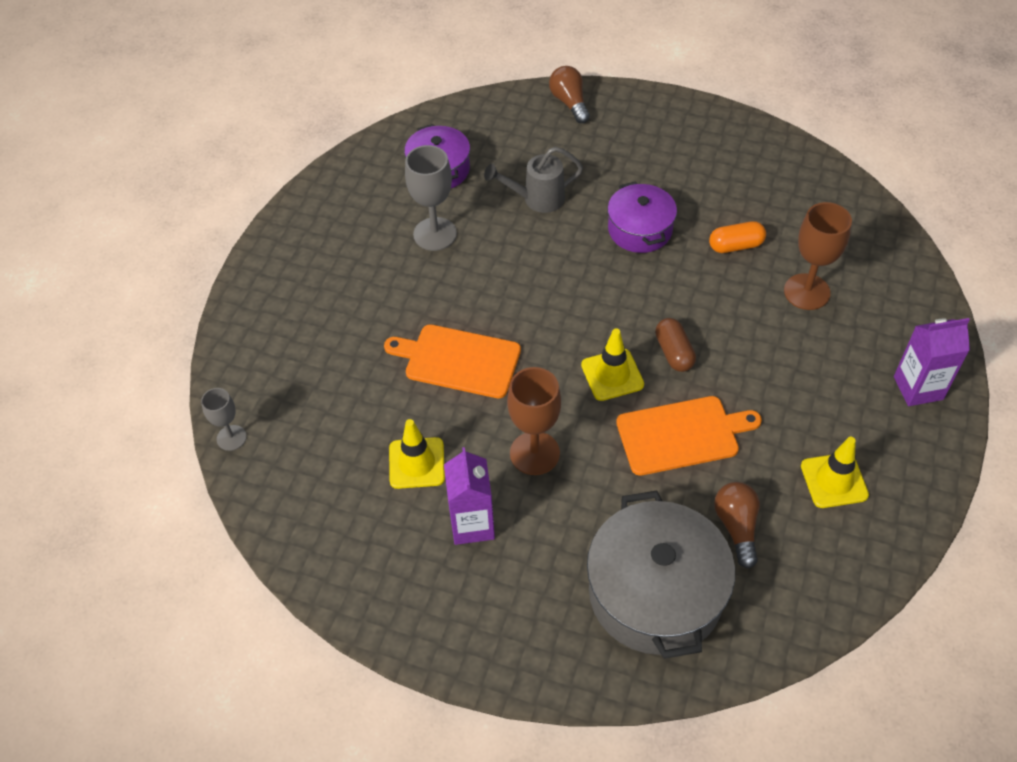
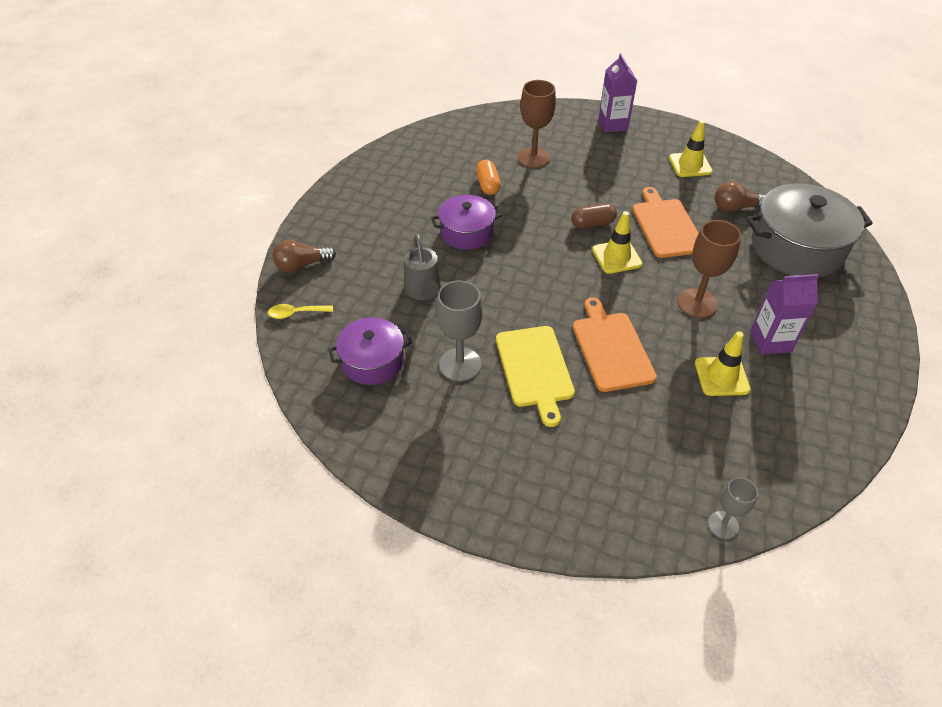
camera: 90 degrees left, 5 degrees down
(428, 294) = (535, 369): none -> yellow cutting board
(458, 361) = (611, 348): orange cutting board -> orange cutting board turned 150 degrees clockwise
(501, 109) = (296, 313): none -> yellow spoon

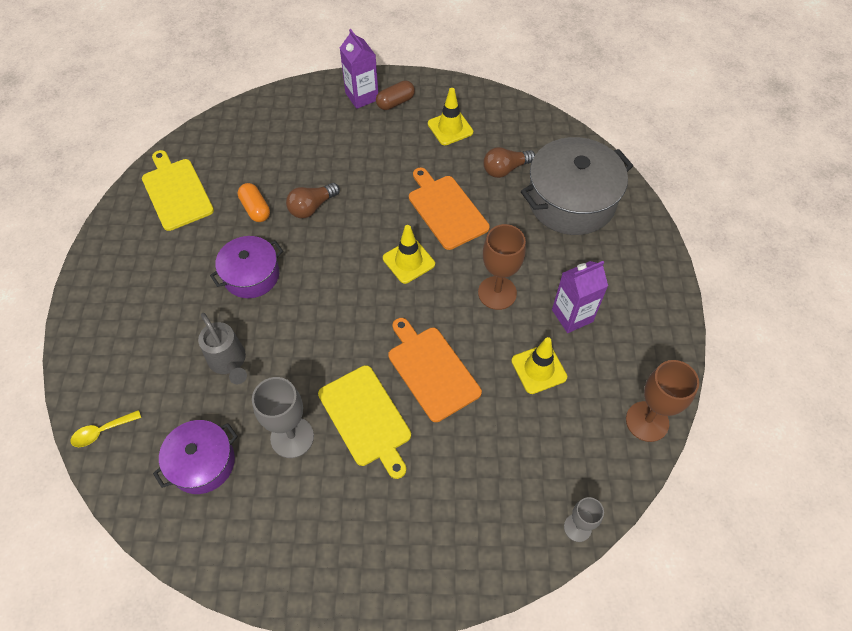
camera: 20 degrees left, 10 degrees up
(302, 265) = (88, 369): brown light bulb -> brown light bulb (312, 207)
(423, 157) = (176, 192): none -> yellow cutting board
(533, 158) = (293, 161): brown goblet -> brown goblet (647, 421)
(592, 224) = (375, 228): brown capsule -> brown capsule (395, 102)

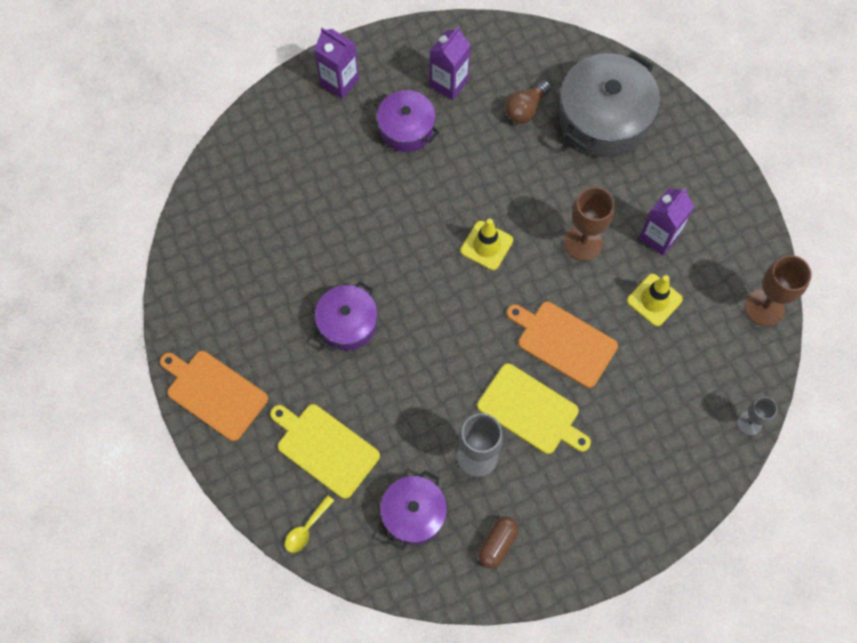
camera: 25 degrees left, 10 degrees up
(176, 192) = (217, 269): yellow cutting board -> yellow cutting board (325, 448)
(229, 362) = (380, 415): grey watering can -> none
(255, 209) = (308, 253): orange capsule -> none
(312, 207) = (362, 228): brown light bulb -> none
(395, 102) = (378, 75): brown capsule -> brown capsule (497, 544)
(395, 148) = (406, 128): none -> purple pot
(446, 210) = (492, 177): orange cutting board -> orange cutting board (214, 393)
(450, 128) = (449, 83): yellow traffic cone -> purple carton

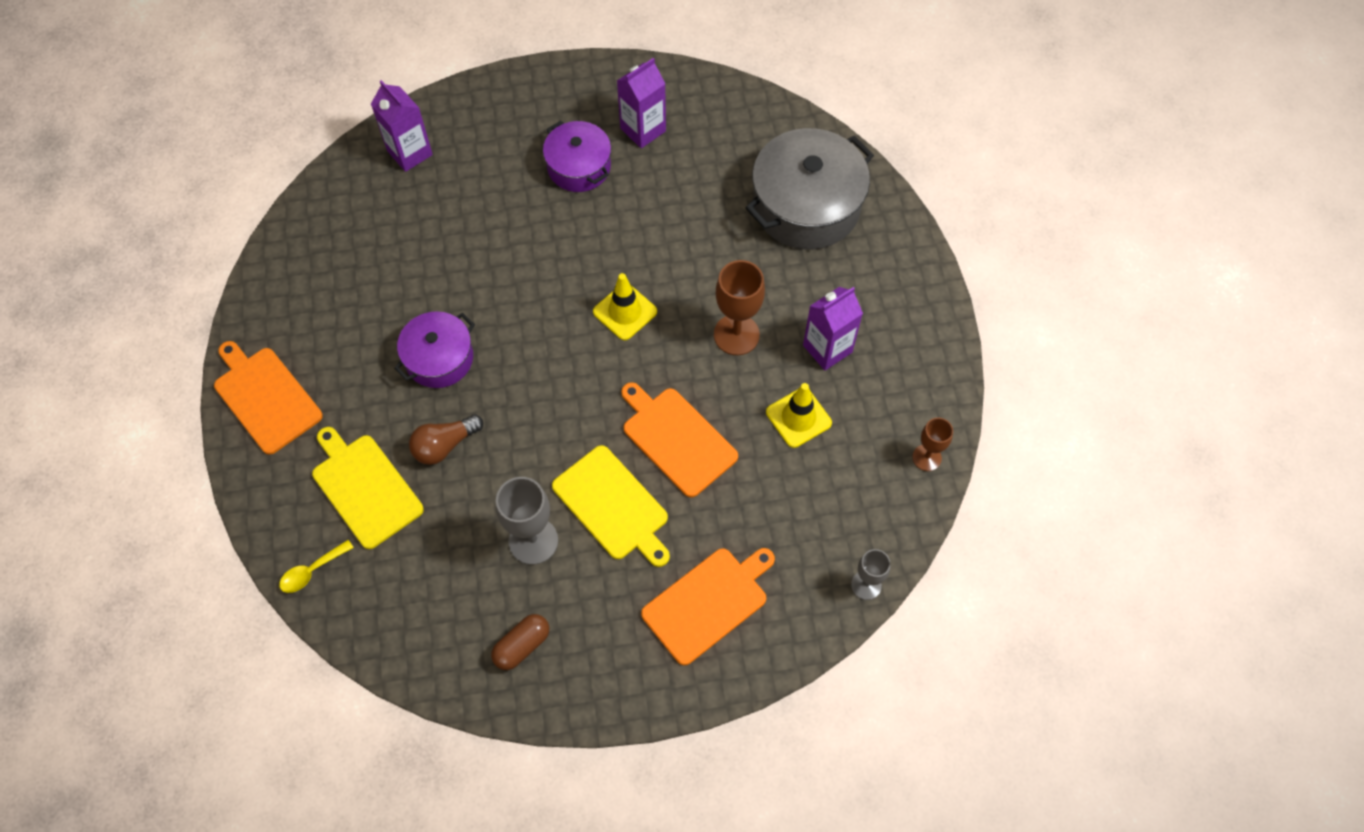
camera: 15 degrees right, 5 degrees down
(339, 82) = (523, 102): purple carton -> purple carton (410, 153)
(413, 514) = (438, 586): purple pot -> none
(526, 109) = (720, 176): brown light bulb -> brown light bulb (444, 445)
(632, 470) = (708, 602): none -> orange cutting board
(764, 307) = (926, 457): brown goblet -> brown goblet, size x0.60

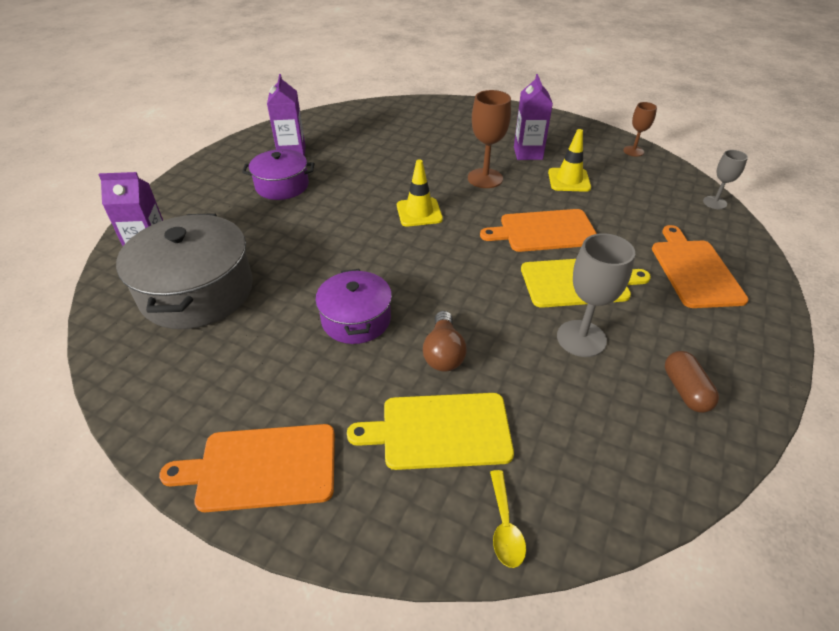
camera: 55 degrees left, 20 degrees down
(806, 205) = (421, 124): grey pot -> grey pot (197, 291)

